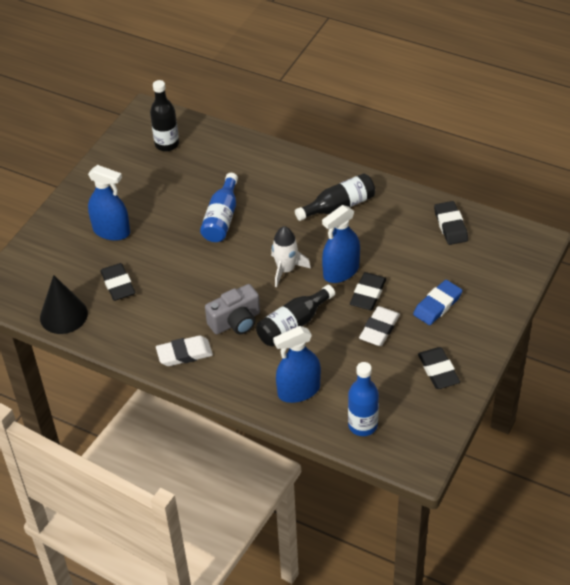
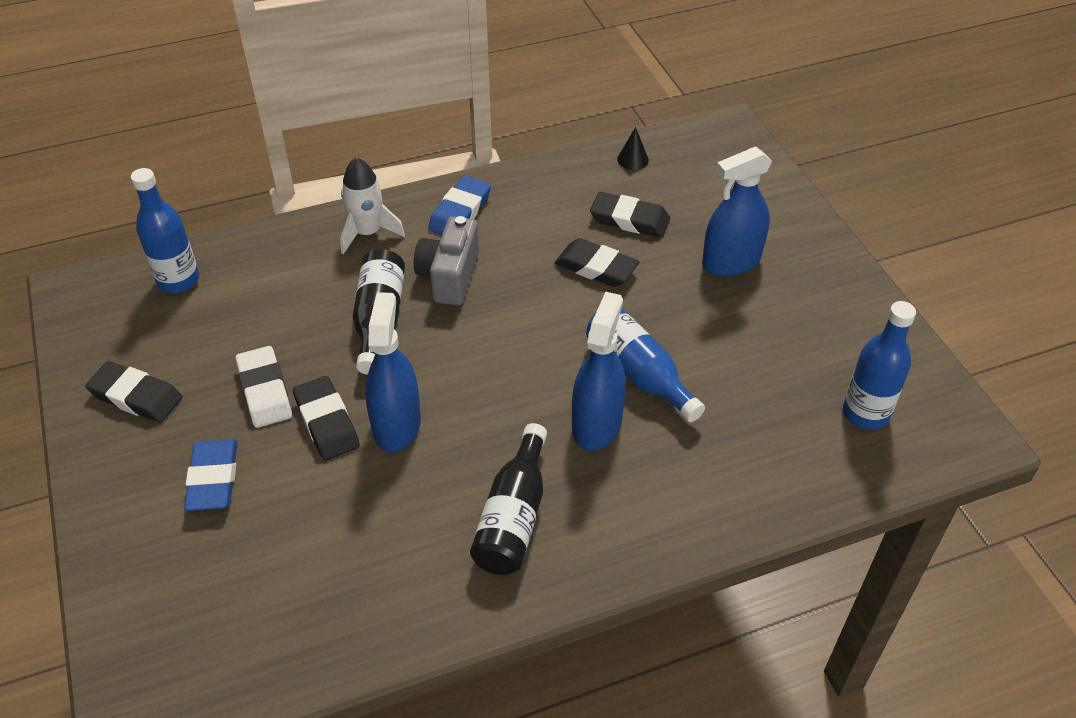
camera: 130 degrees right, 0 degrees up
(63, 315) = (632, 159): black cone -> black cone, size x0.48
(167, 144) = (865, 413): black bottle -> blue bottle
(184, 353) = (460, 212): white eraser -> blue eraser
(286, 270) = (469, 373): white rocket -> white rocket (367, 233)
(299, 391) = (290, 263): blue spray bottle -> blue spray bottle (596, 424)
(450, 226) = (309, 625): black eraser -> black eraser (596, 267)

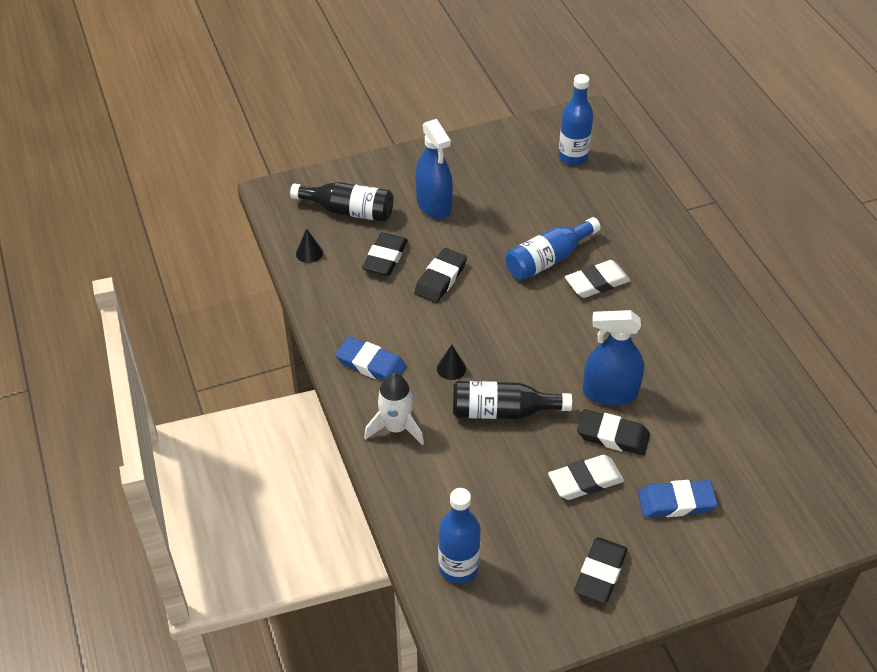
camera: 90 degrees left, 0 degrees up
(327, 422) = (612, 436): black eraser -> black eraser turned 45 degrees clockwise
(449, 276) = (451, 368): grey camera -> black cone
(513, 517) = (680, 325): black bottle -> black bottle (348, 211)
(596, 424) = (596, 282): blue spray bottle -> white eraser

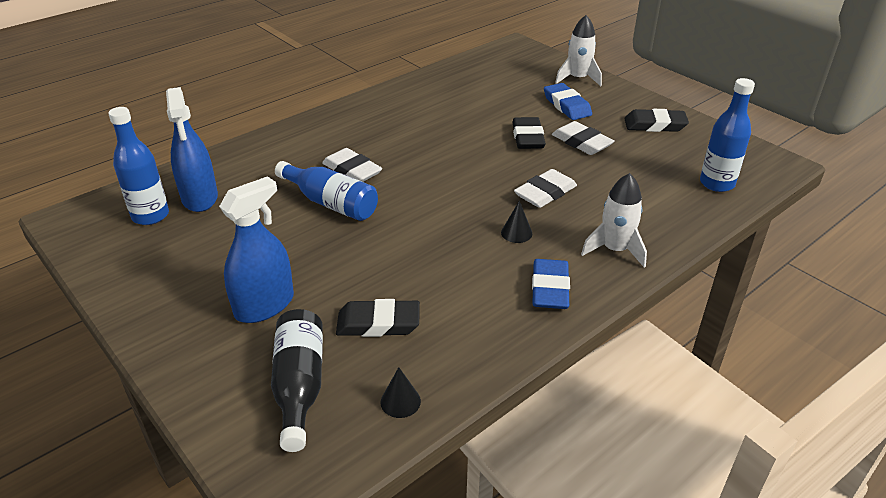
camera: 110 degrees left, 10 degrees down
(440, 279) = (394, 269): black eraser -> none
(503, 411) = (545, 193): black bottle -> white eraser
(610, 393) = (483, 145): blue spray bottle -> blue spray bottle (200, 198)
(748, 546) = (578, 78): none -> white rocket

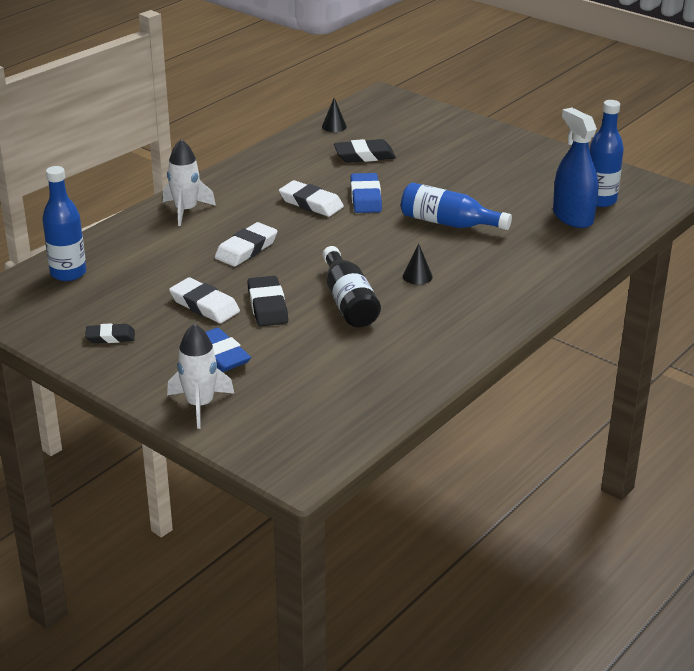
camera: 170 degrees right, 5 degrees down
(264, 305) = (451, 157): blue spray bottle -> none
(299, 386) = (399, 127): black bottle -> black bottle (348, 302)
(352, 170) = (447, 253): white eraser -> white eraser (311, 203)
(516, 233) = (271, 215): black cone -> black cone (417, 276)
(550, 288) = (242, 183): blue eraser -> blue eraser (365, 197)
(655, 125) = (110, 337): black eraser -> black eraser, size x0.65

